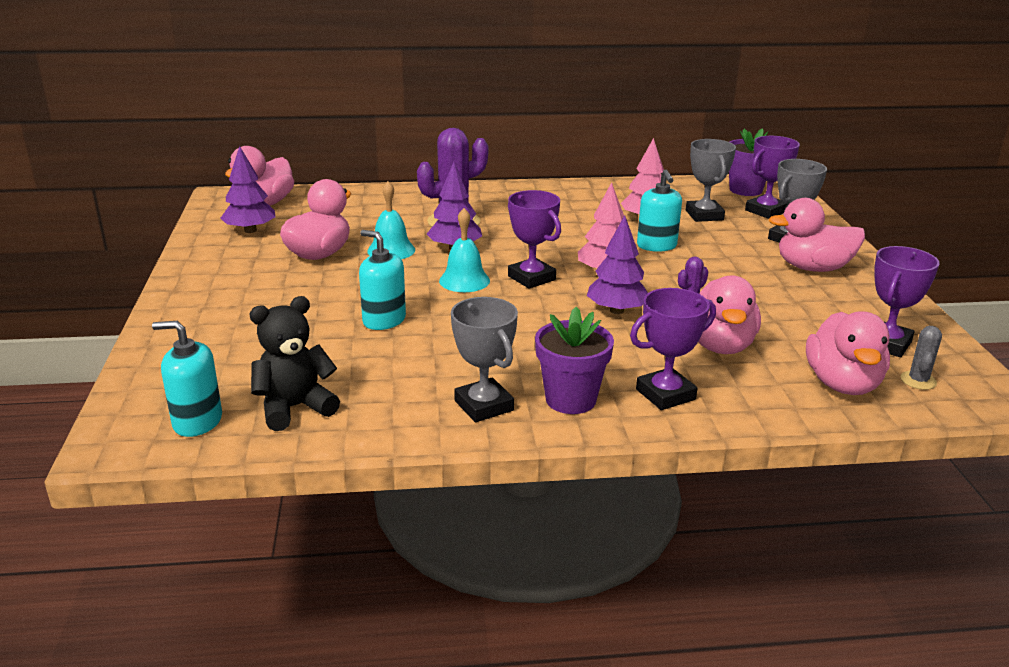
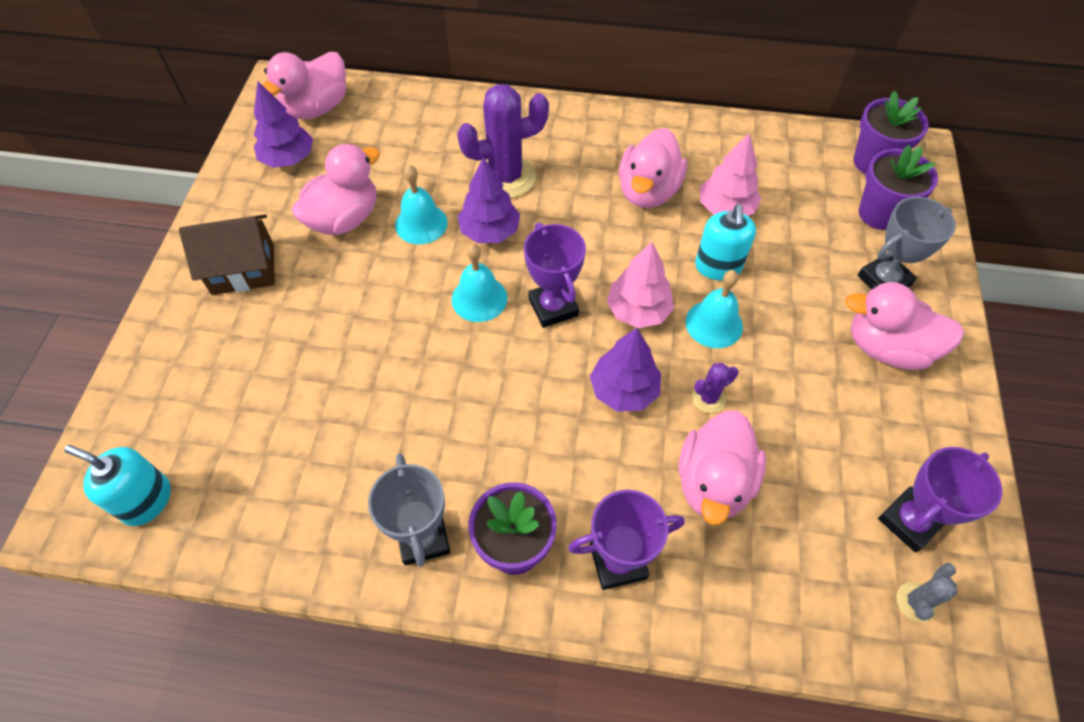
camera: 15 degrees right, 30 degrees up
(235, 288) = (243, 269): none -> brown house
(294, 408) = (241, 498): black teddy bear -> none
(384, 320) = (372, 359): turquoise soap dispenser -> none
(670, 272) = (714, 324): none -> turquoise bell
(704, 215) = (799, 210): grey trophy -> none
(765, 211) = (879, 214): purple trophy -> purple flower pot
(842, 384) = (823, 588): pink duck -> pink duck (648, 191)

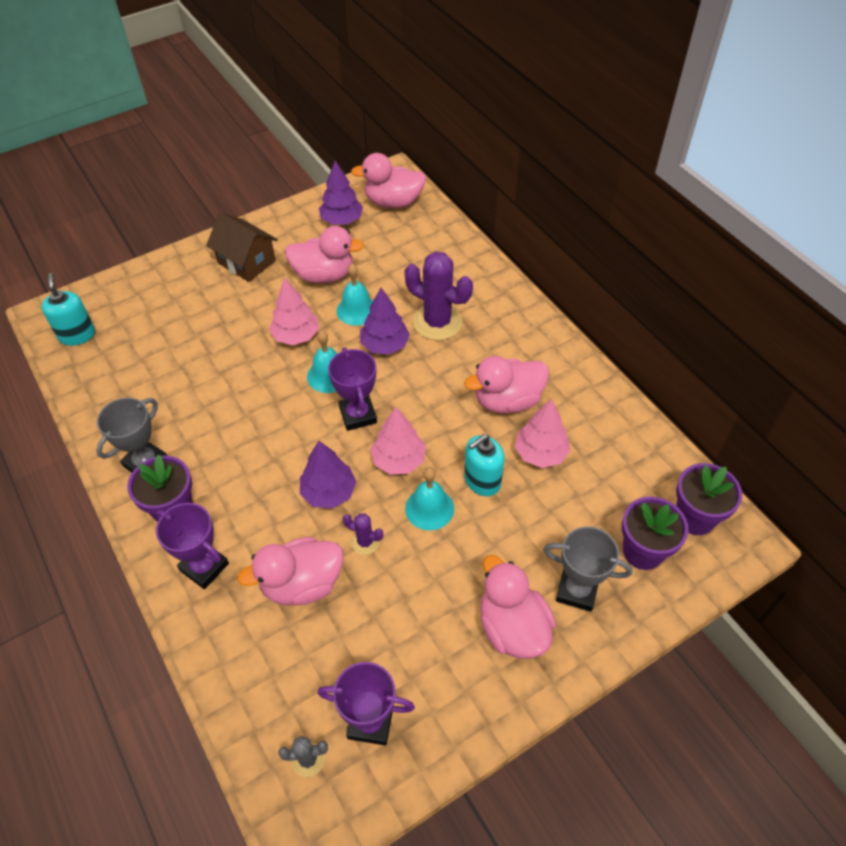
camera: 50 degrees right, 5 degrees down
(397, 292) = (296, 336): none -> pink tree
(553, 307) = (358, 415): purple trophy -> purple trophy turned 45 degrees counterclockwise

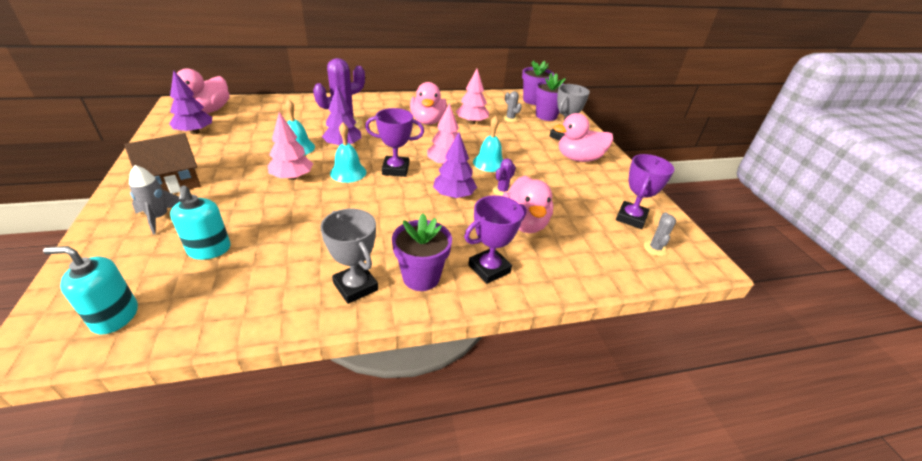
camera: 75 degrees left, 15 degrees down
(193, 285) = (159, 217): none -> grey rocket
(324, 275) = (244, 152): pink duck -> none
(482, 481) = (479, 142): turquoise soap dispenser -> turquoise soap dispenser (209, 250)
(591, 500) = (510, 118): none -> grey cactus

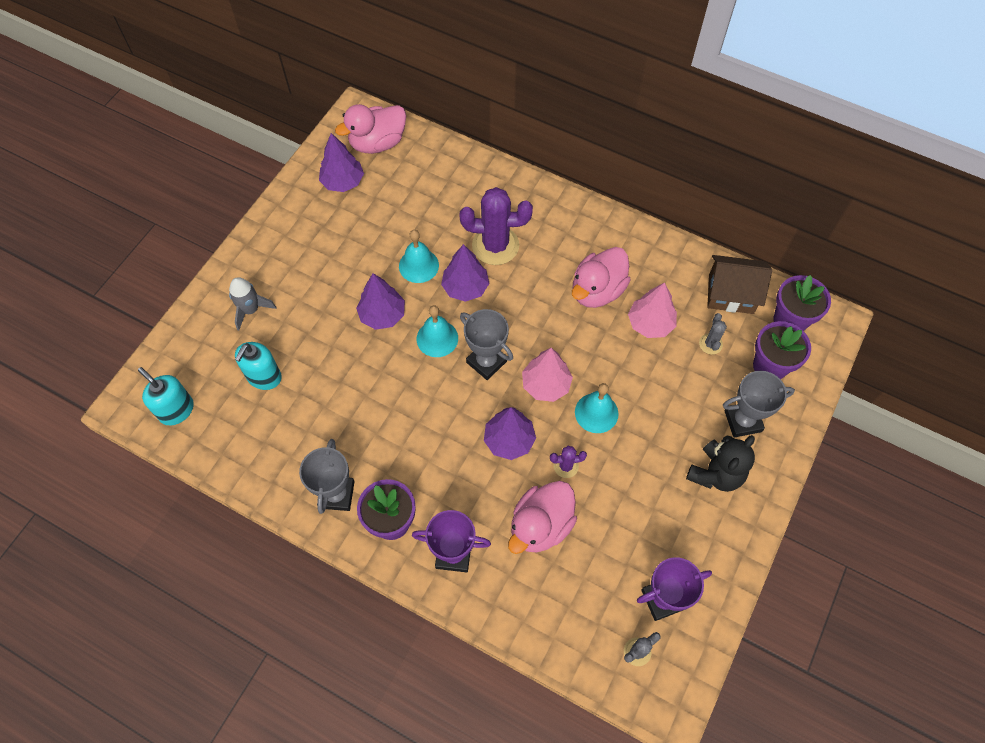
camera: 45 degrees right, 25 degrees up
(173, 183) = (284, 263): brown house -> brown house (731, 294)
(292, 177) = (382, 315): pink tree -> purple tree
(395, 169) = (486, 362): purple trophy -> grey trophy
(579, 158) = (715, 473): pink duck -> black teddy bear

